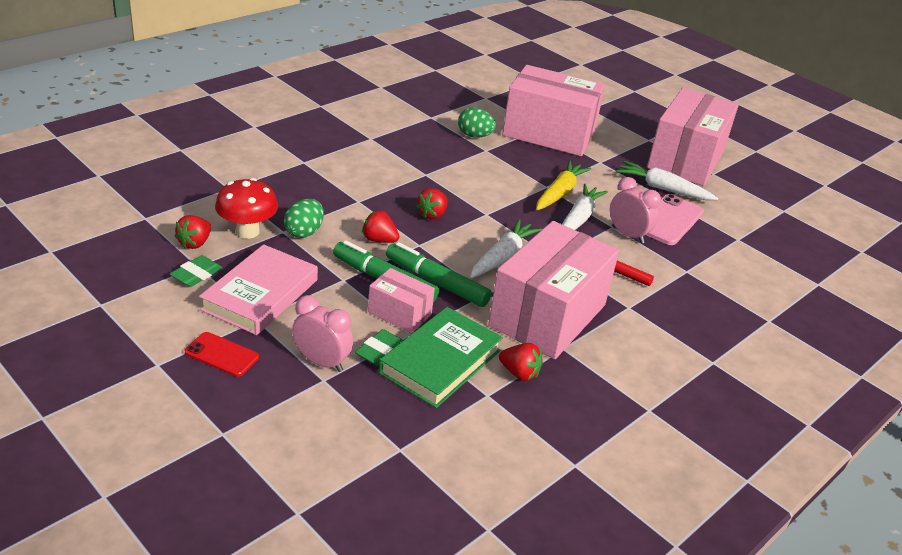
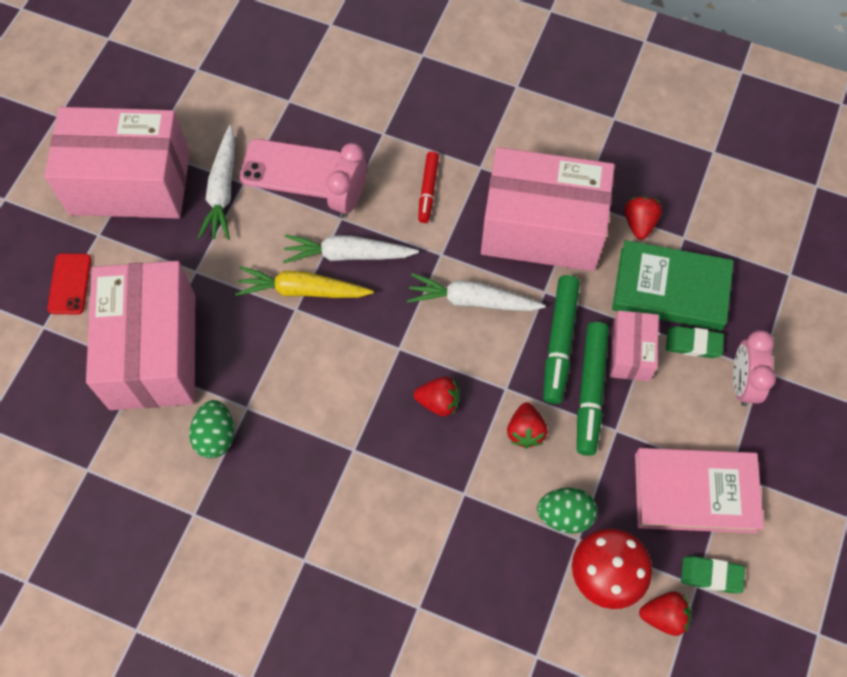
camera: 110 degrees left, 30 degrees up
(221, 355) = (796, 471): red phone -> red phone (70, 284)

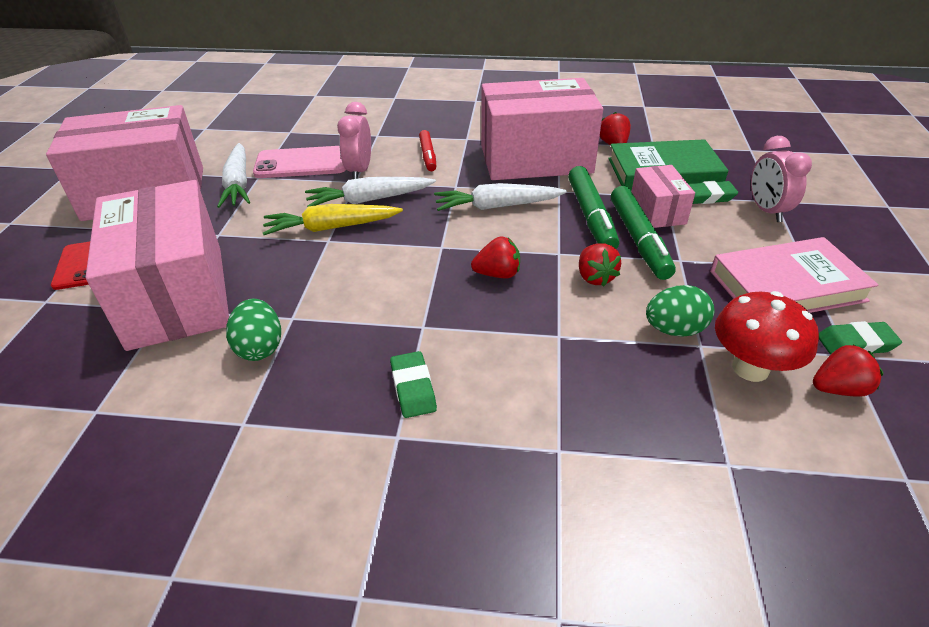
camera: 15 degrees left, 25 degrees down
(328, 516) = (413, 388): none -> green eraser

